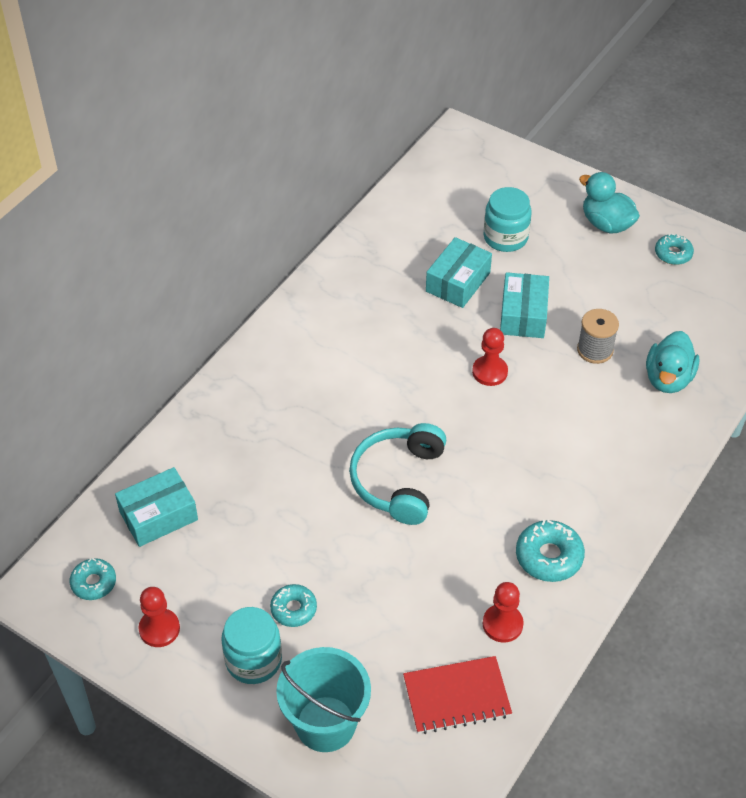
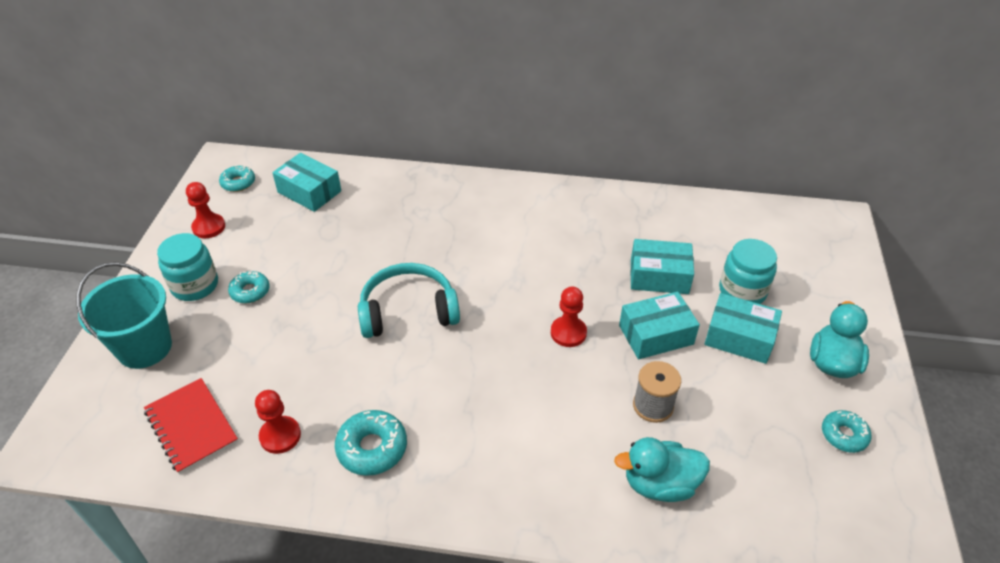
camera: 65 degrees right, 5 degrees down
(554, 264) = (739, 337): none -> turquoise box

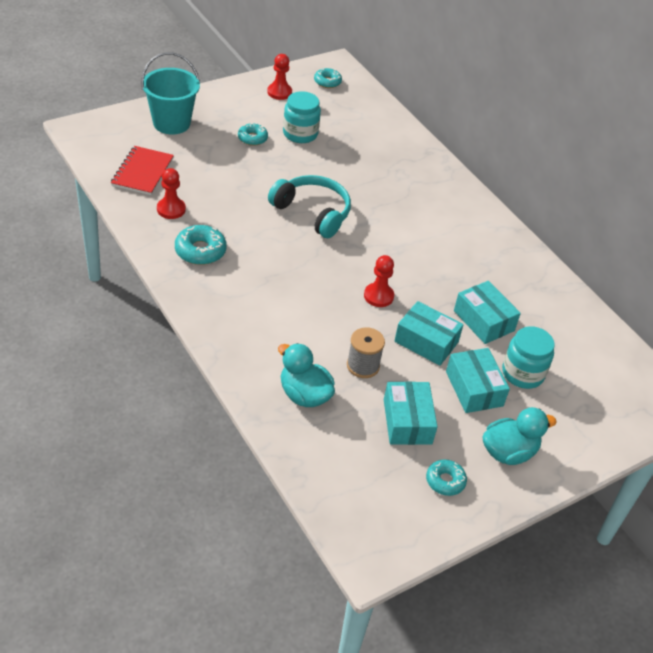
camera: 45 degrees right, 0 degrees up
(195, 285) = (232, 114): turquoise jar -> turquoise jar (300, 134)
(309, 192) = (357, 115): turquoise box -> turquoise box (407, 421)

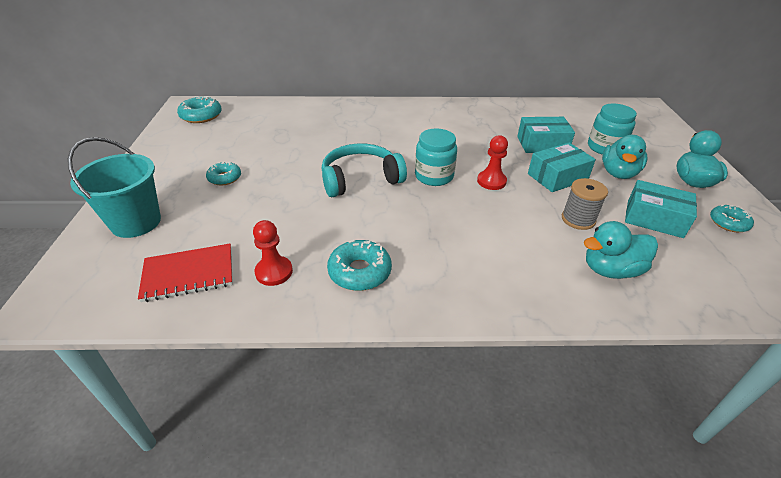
camera: 55 degrees left, 5 degrees down
(142, 172) = (189, 274): red notebook -> red notebook turned 60 degrees counterclockwise
(279, 92) = (181, 142): red pawn -> none
(300, 134) = (250, 150): turquoise jar -> turquoise jar (434, 176)
(327, 82) = (201, 116): turquoise donut -> turquoise donut, size x1.51
(474, 389) = (618, 173): turquoise box -> turquoise duck

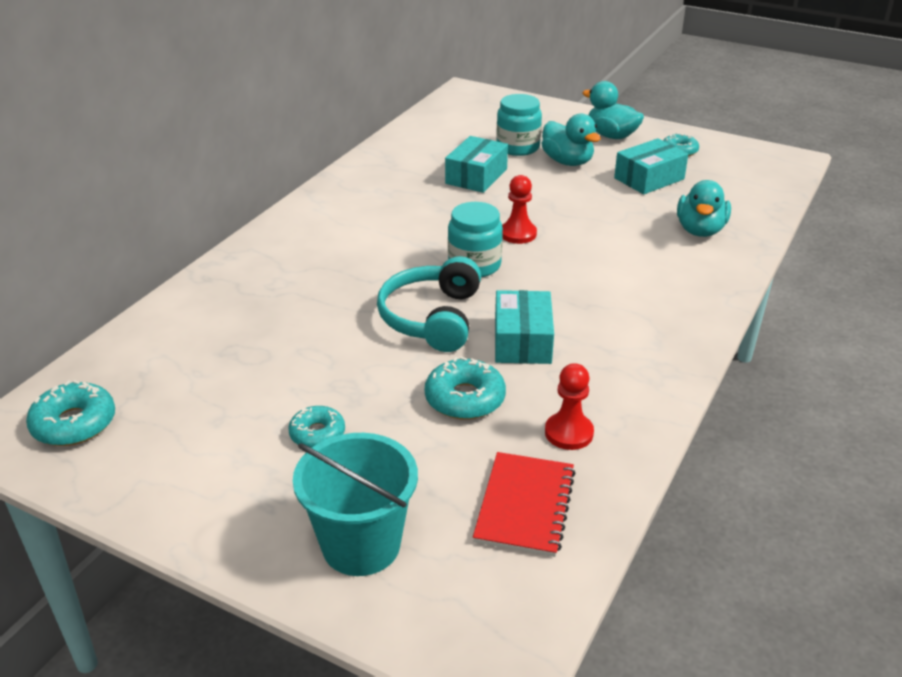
camera: 60 degrees left, 5 degrees down
(359, 272) = (610, 370): turquoise donut -> turquoise donut (465, 399)
(557, 177) = (544, 194): turquoise box -> turquoise box (522, 341)
(578, 219) = (621, 214): grey spool -> none

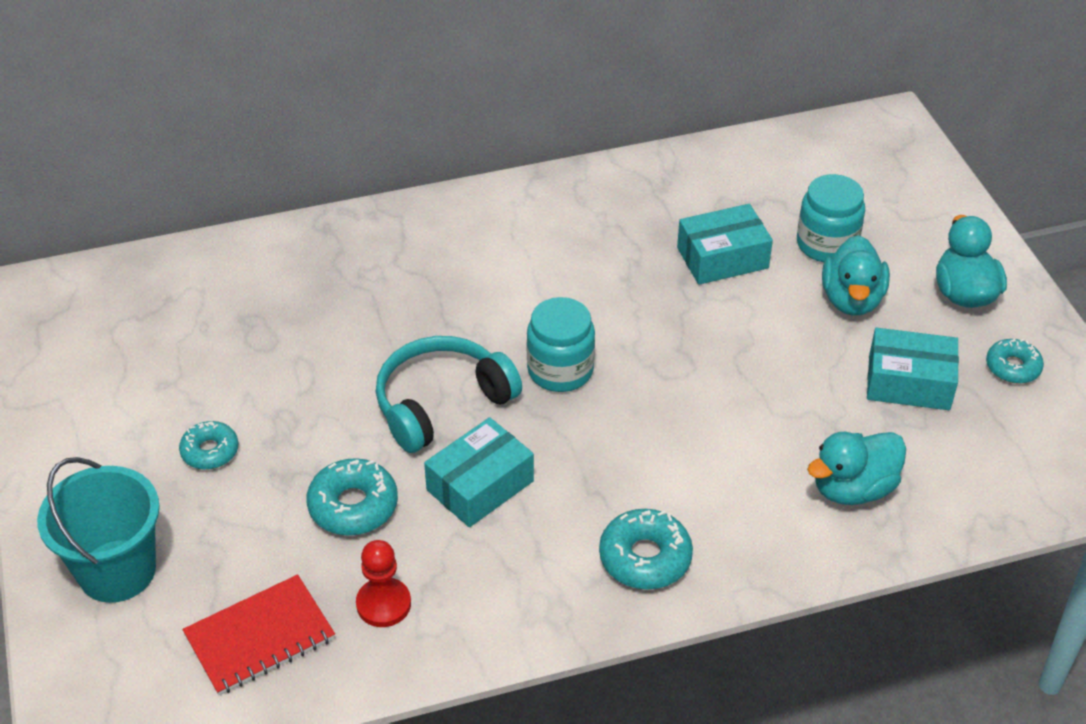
camera: 45 degrees right, 10 degrees up
(74, 424) = (76, 314): turquoise donut -> turquoise donut (645, 558)
(518, 234) = (655, 361): red pawn -> none

